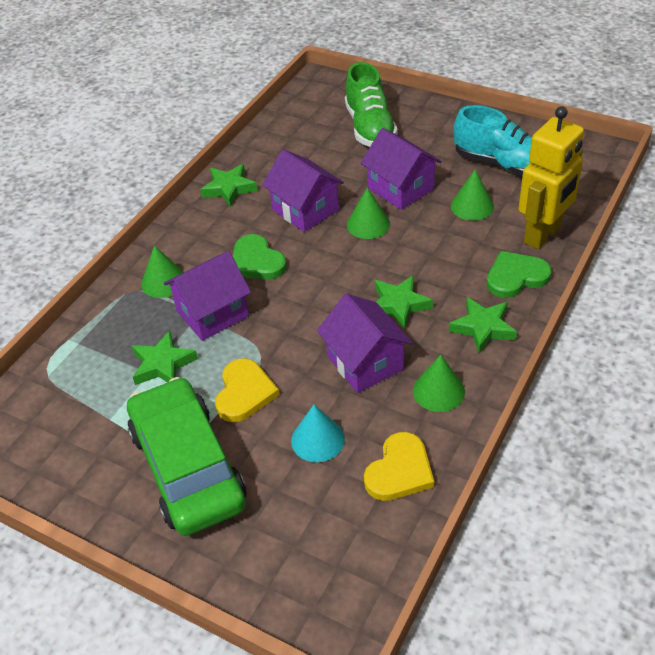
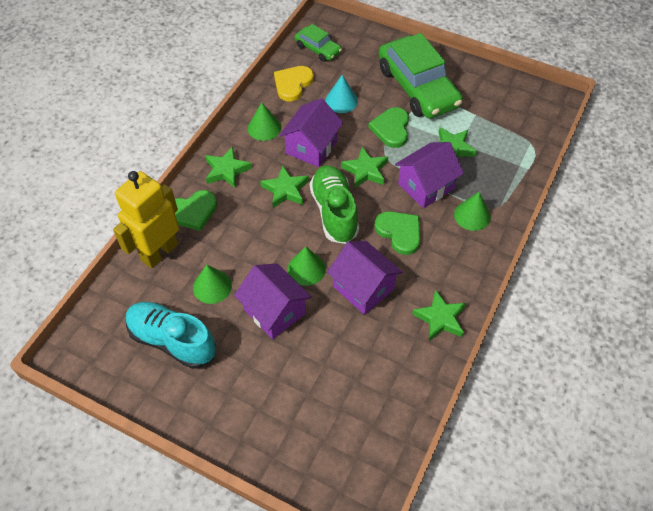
camera: 175 degrees right, 10 degrees up
(244, 392) = (391, 129): yellow heart -> green heart
(290, 331) = (365, 171): none -> green star
(356, 550) = (318, 49): none -> green car
(365, 362) = (311, 147): purple house -> purple house turned 60 degrees clockwise
(370, 128) = (301, 406): green shoe -> green shoe (334, 212)

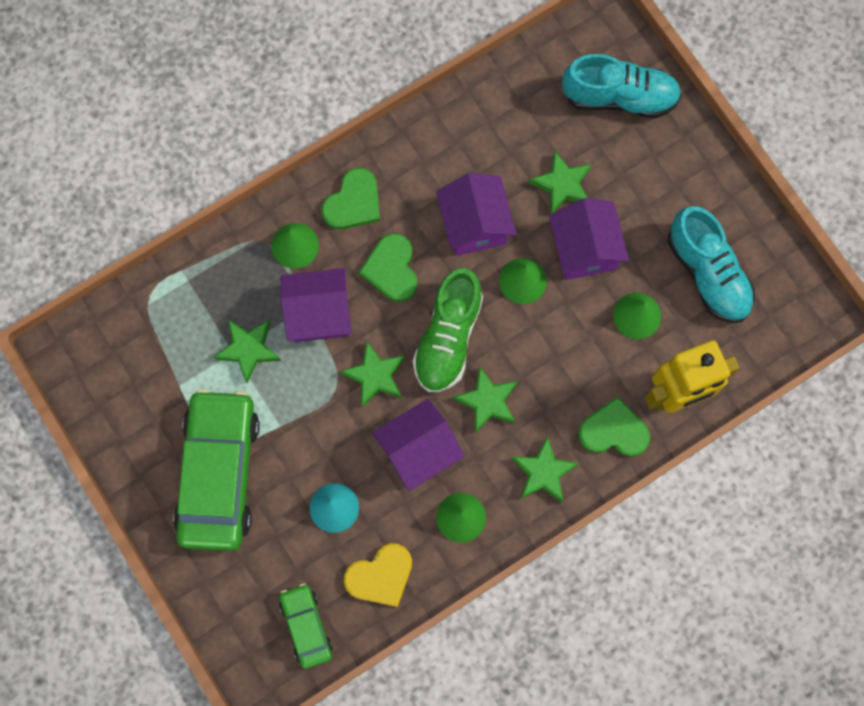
camera: 150 degrees left, 20 degrees up
(312, 442) = (619, 97): none -> turquoise shoe
(391, 129) = (301, 423): green heart -> green heart (353, 202)
(440, 318) = (418, 147): green star -> green star (562, 185)

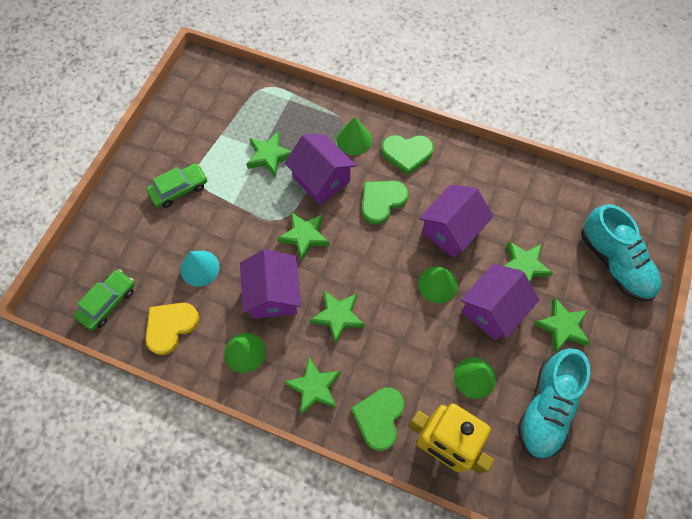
camera: 55 degrees right, 10 degrees down
(219, 473) = (179, 189): green car -> green car, size x0.50
(380, 576) = (170, 326): yellow heart -> yellow heart turned 105 degrees clockwise
(418, 450) = (273, 295): purple house -> purple house turned 60 degrees clockwise
(448, 338) = (363, 263): green shoe -> none
(614, 431) = (379, 418): green heart -> green heart turned 135 degrees counterclockwise
(645, 198) = (561, 327): none -> green star

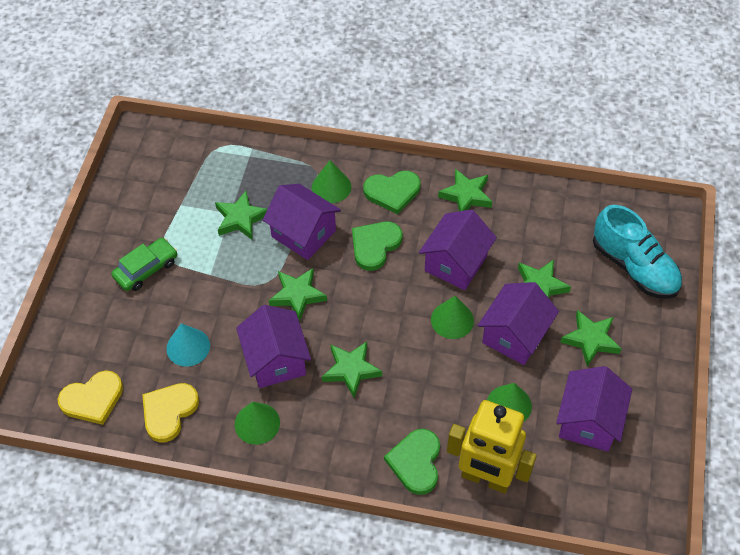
camera: 10 degrees left, 10 degrees down
(108, 302) = (93, 399): green car -> yellow heart
(314, 387) = (340, 445): green star -> green star (466, 195)
(546, 408) = (588, 421): turquoise shoe -> purple house

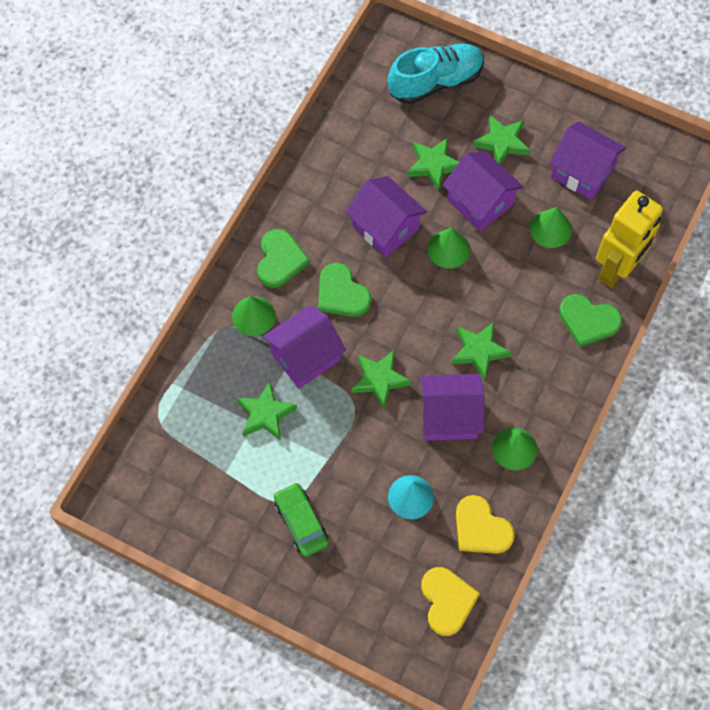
camera: 75 degrees left, 10 degrees up
(466, 195) = (307, 195): green star -> none

